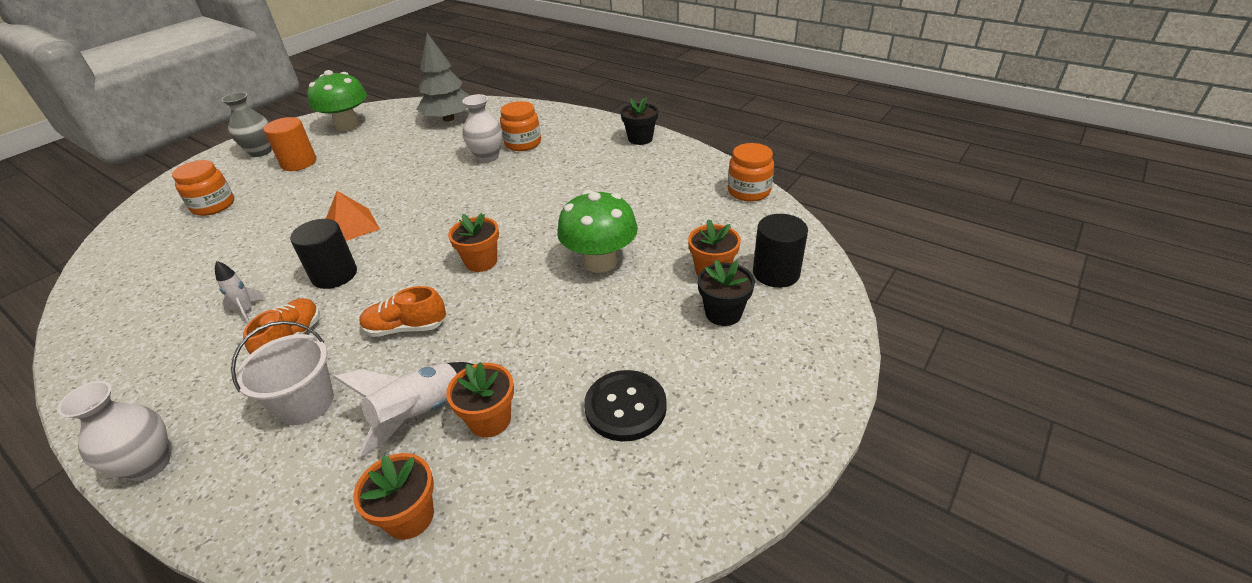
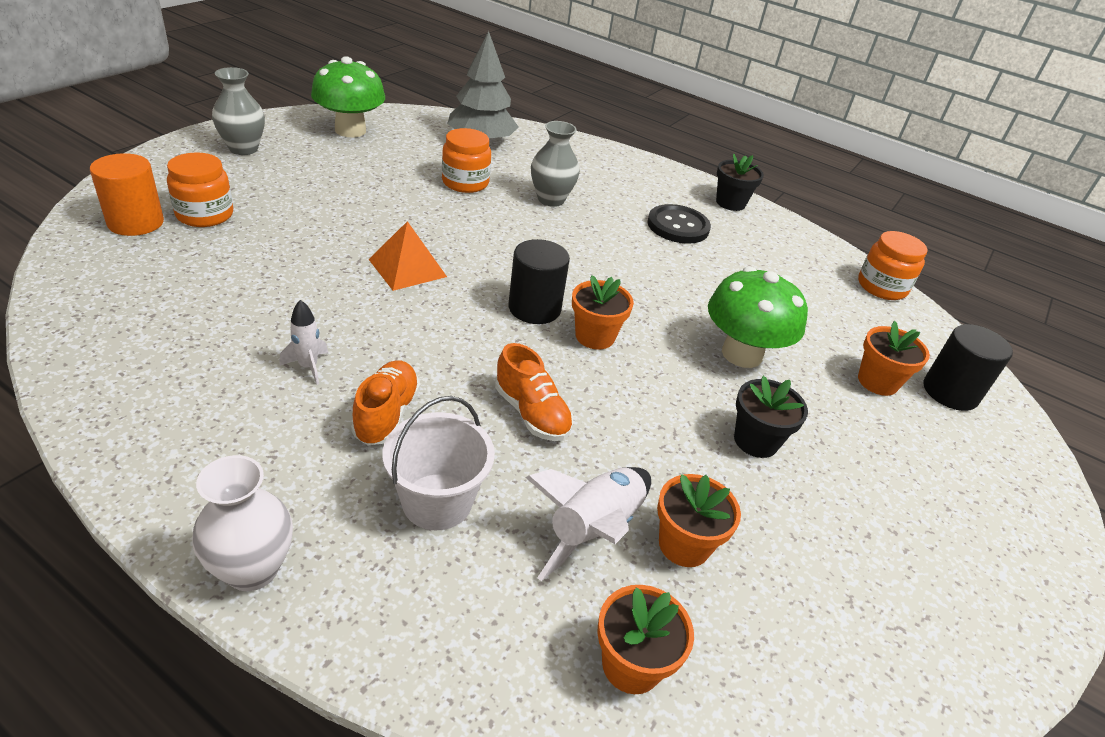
camera: 10 degrees left, 0 degrees up
(299, 163) = (302, 171): orange cylinder -> orange cylinder (136, 222)
(334, 275) = (410, 331): black cylinder -> black cylinder (534, 308)
(406, 328) = (531, 413): orange shoe -> orange shoe turned 120 degrees counterclockwise
(487, 157) = (551, 199): white vase -> grey vase
(523, 143) = (589, 188): orange jar -> orange jar (465, 183)
(625, 407) = (841, 542): black button -> black button (678, 226)
(723, 313) = (909, 435): black flower pot -> black flower pot (756, 441)

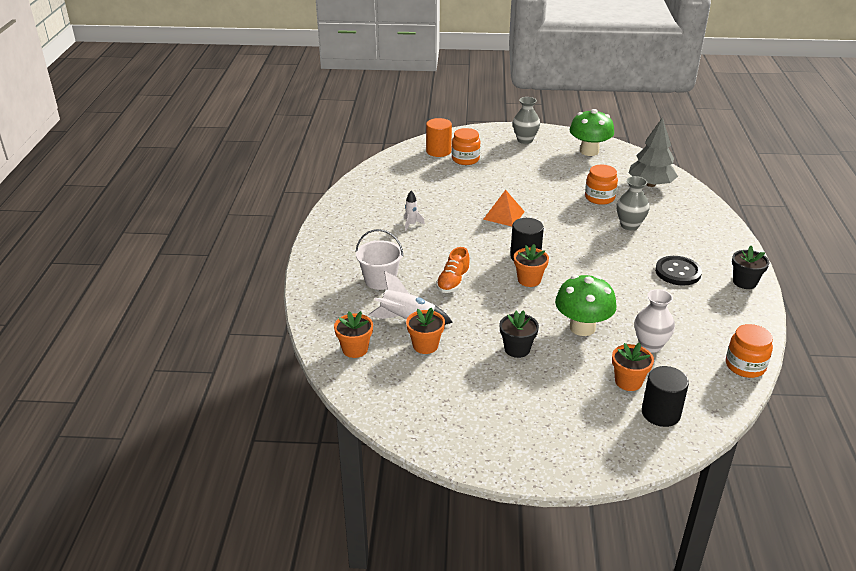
camera: 65 degrees right, 5 degrees down
(252, 569) = (314, 259): white vase -> white vase (650, 345)
(386, 414) = (409, 251): orange shoe -> none

